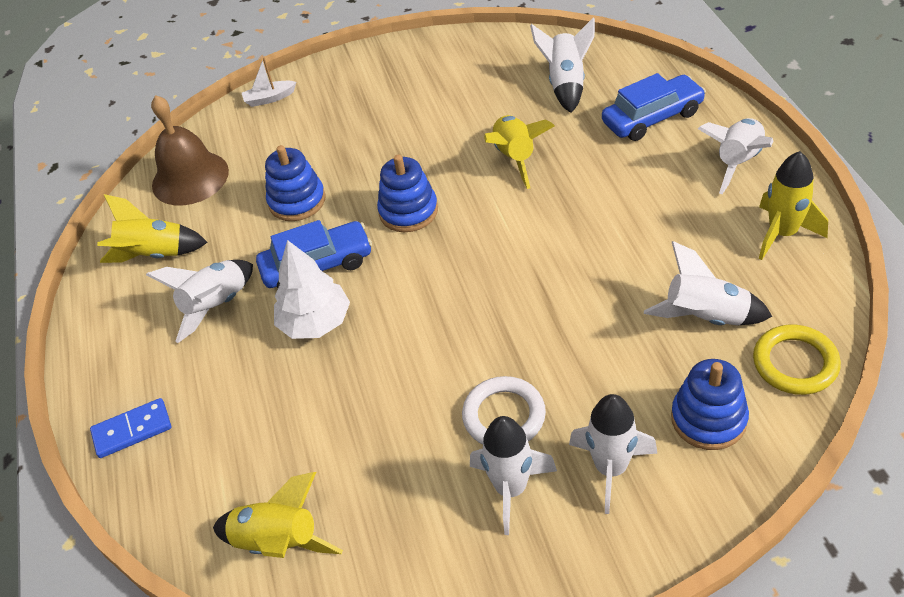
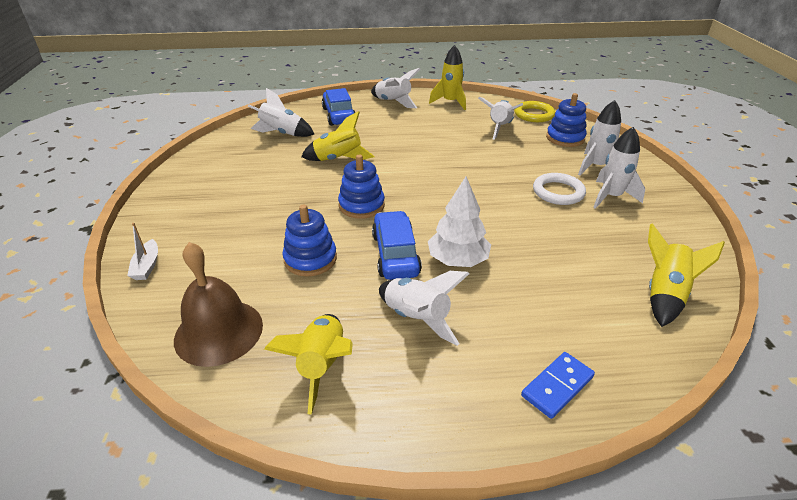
camera: 85 degrees left, 10 degrees down
(132, 430) = (557, 386): blue domino -> blue domino turned 60 degrees clockwise

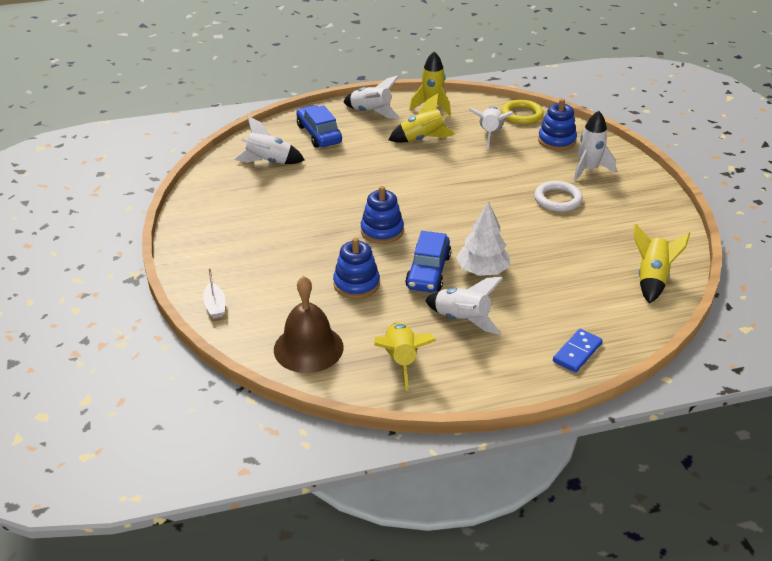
camera: 10 degrees left, 0 degrees up
(338, 159) = (340, 186): yellow rocket -> yellow rocket (422, 139)
(395, 254) = (428, 271): blue car -> blue car turned 150 degrees counterclockwise
(611, 197) = (605, 199): white rocket -> none

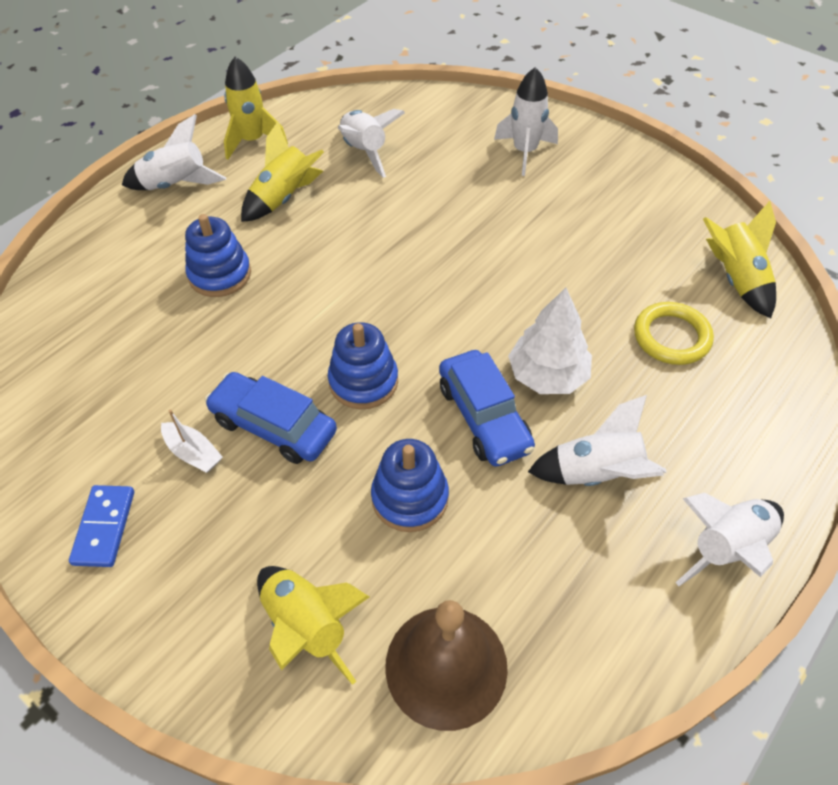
camera: 35 degrees left, 15 degrees up
(215, 306) = (234, 679): white boat -> white boat (193, 453)
(269, 162) = (92, 343): white rocket -> white rocket (727, 548)
(319, 134) = (130, 256): blue car -> blue car (273, 426)
(401, 360) = (587, 600): yellow rocket -> yellow rocket (307, 626)
(522, 115) = (376, 105): yellow ring -> yellow ring (671, 337)
(556, 141) = (451, 126): blue stacking toy -> blue stacking toy (220, 274)
(557, 199) = (531, 214): white ring -> none
(577, 352) = (767, 441): blue domino -> blue domino (104, 527)

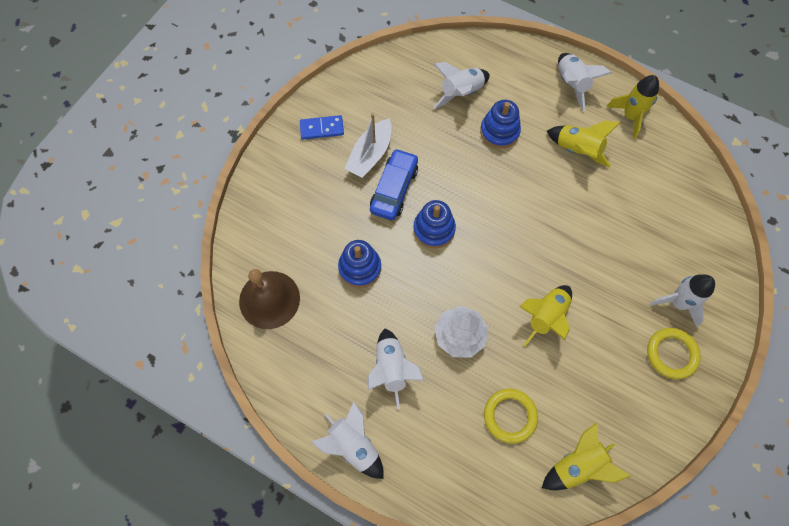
camera: 80 degrees right, 15 degrees up
(193, 453) = (370, 155): white boat -> white boat, size x1.68
(307, 626) = (282, 232): yellow rocket -> yellow rocket (546, 317)
(364, 152) = (641, 190): white rocket -> white rocket (461, 93)
(484, 417) = (420, 300): blue car -> none
(590, 170) = (671, 354): none -> yellow ring

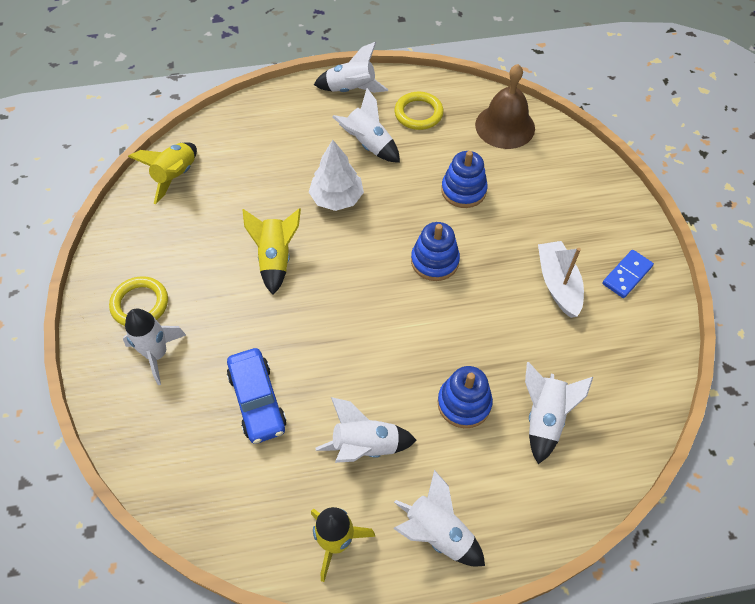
camera: 140 degrees right, 10 degrees down
(394, 189) = (504, 269): blue car -> blue car (257, 400)
(510, 416) = (252, 173): yellow ring -> yellow ring (418, 113)
(577, 150) = (365, 446): yellow rocket -> white rocket

